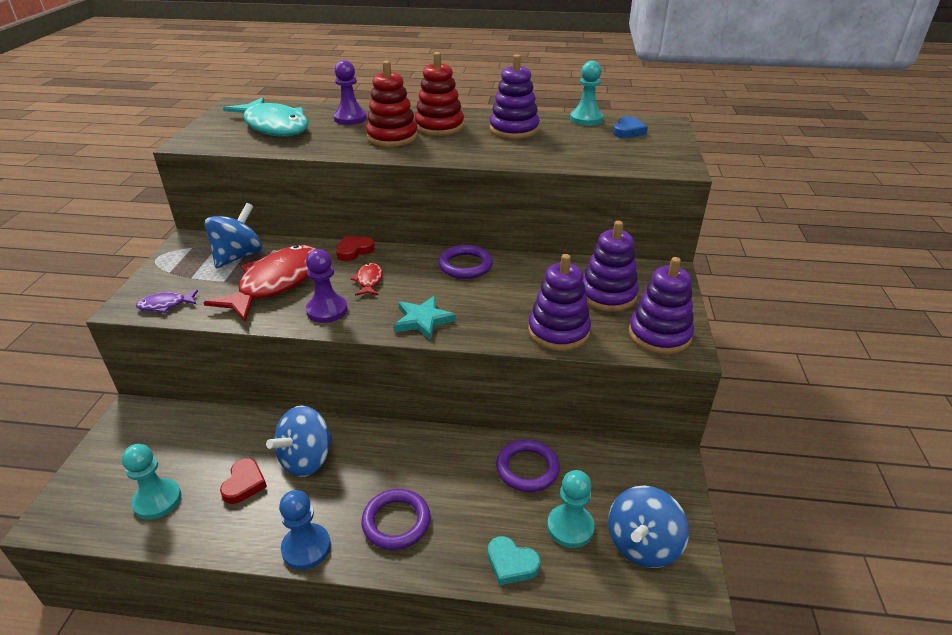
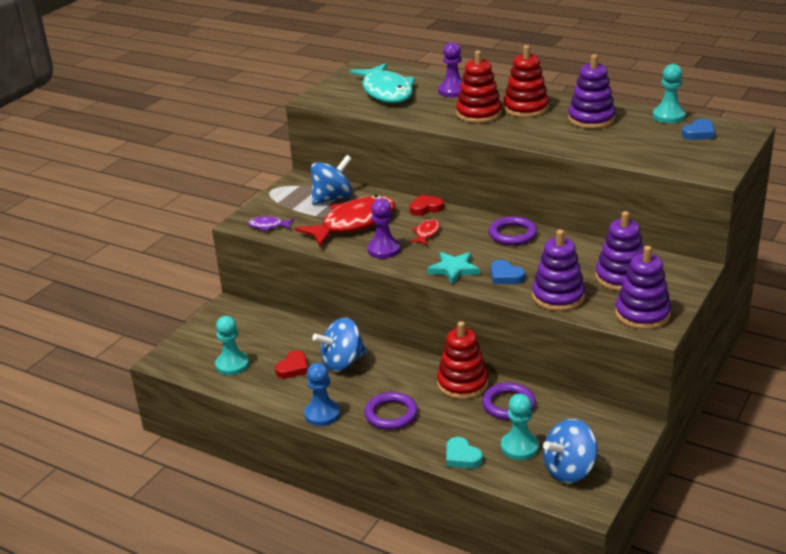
camera: 25 degrees right, 5 degrees down
(462, 453) = (462, 383): none -> red stacking toy
(486, 317) = (505, 276): none -> blue heart

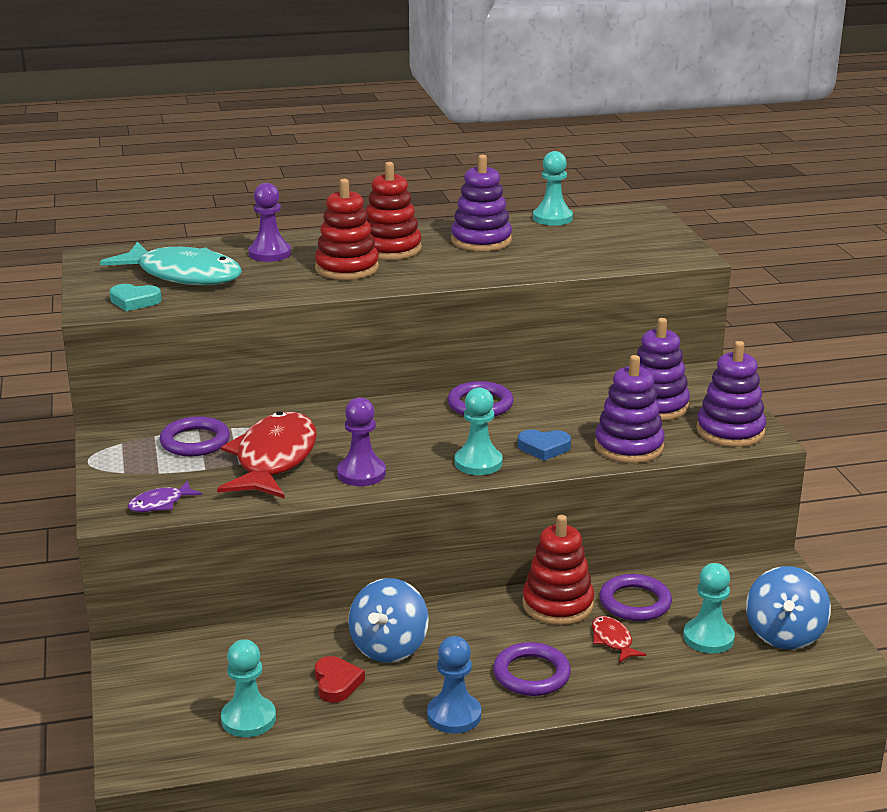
camera: 45 degrees left, 5 degrees down
(332, 198) = (195, 441): blue spinning top -> purple ring
(426, 208) = (335, 412): red heart -> none
(426, 233) = (382, 438): red fish -> red fish (612, 640)
(454, 269) = (478, 463): turquoise star -> turquoise pawn
(462, 457) = (670, 677): turquoise heart -> turquoise heart (134, 301)
(699, 133) = (609, 226): blue heart -> none

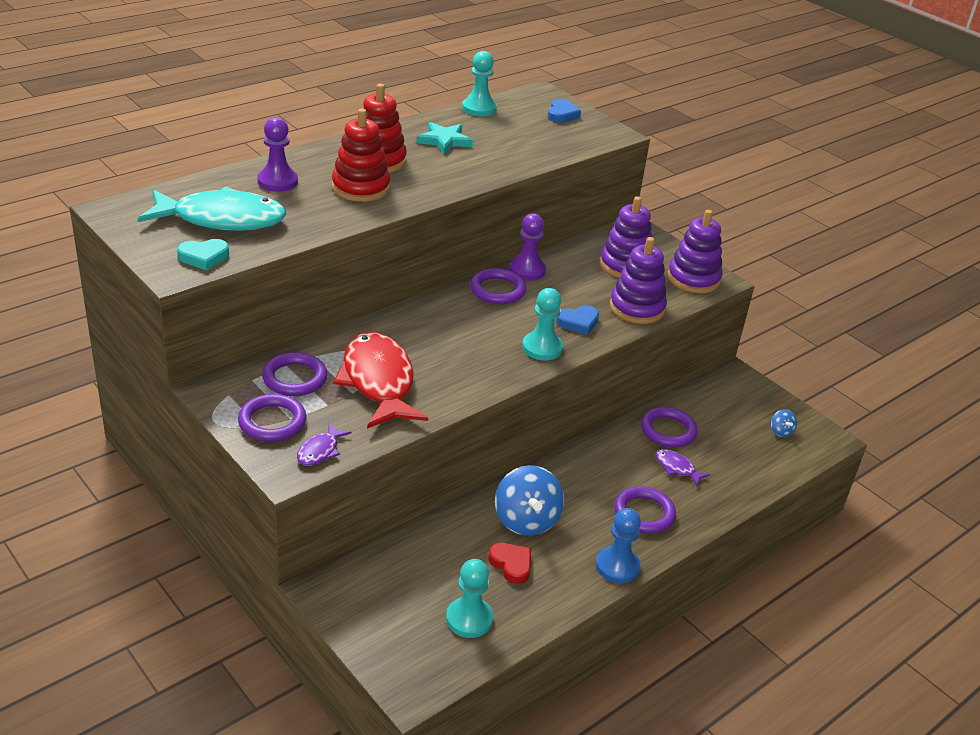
camera: 30 degrees left, 10 degrees up
(139, 472) = (272, 422): none -> purple ring
(361, 473) = (461, 379): purple pawn -> purple pawn (527, 270)
(481, 241) = (444, 141): purple stacking toy -> turquoise star
(557, 604) = (617, 447): red stacking toy -> none
(612, 640) = (677, 468): red fish -> purple fish
(644, 233) = (561, 115): none -> blue heart
(708, 638) = (736, 448): turquoise pawn -> none
(784, 635) = (781, 432): blue spinning top -> blue spinning top, size x0.45

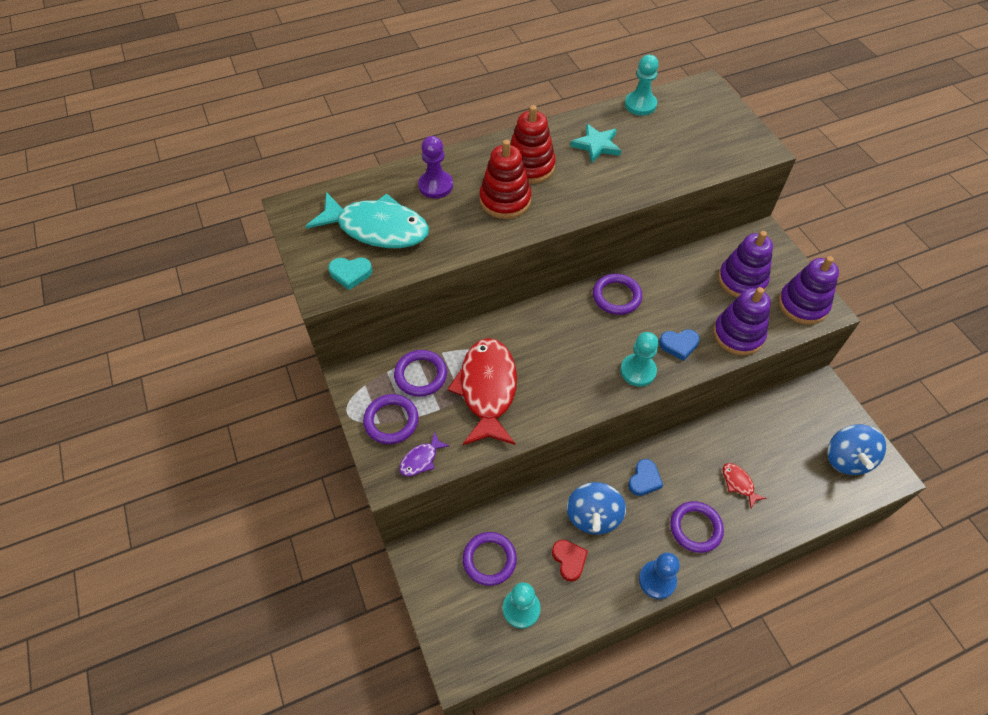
camera: 20 degrees right, 20 degrees up
(527, 270) = (649, 275): purple pawn -> none
(561, 115) = (717, 118): blue heart -> blue heart (644, 480)
(668, 430) = (742, 440): purple ring -> purple ring (489, 559)
(677, 468) = (738, 483): purple fish -> red fish
(781, 432) = (846, 459): blue spinning top -> blue spinning top, size x2.22

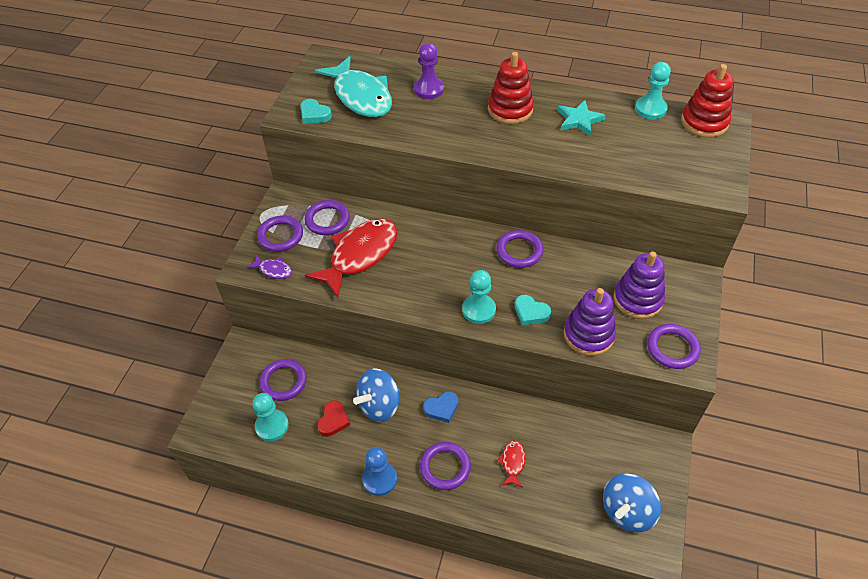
camera: 40 degrees right, 5 degrees down
(421, 459) = (273, 270): purple fish -> purple fish turned 150 degrees counterclockwise
(505, 200) = (466, 122): red stacking toy -> red stacking toy (704, 122)
(679, 345) = (531, 312): blue heart -> turquoise heart
(802, 305) = (672, 348): purple stacking toy -> purple ring

